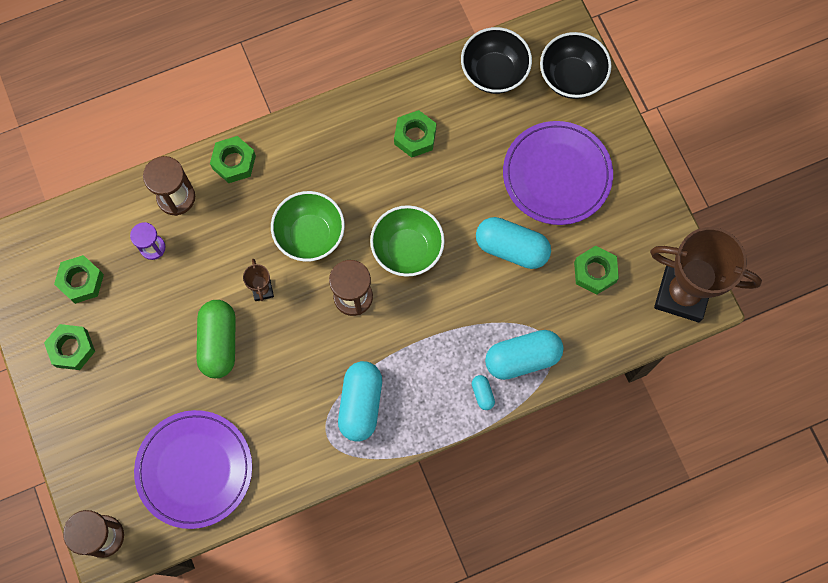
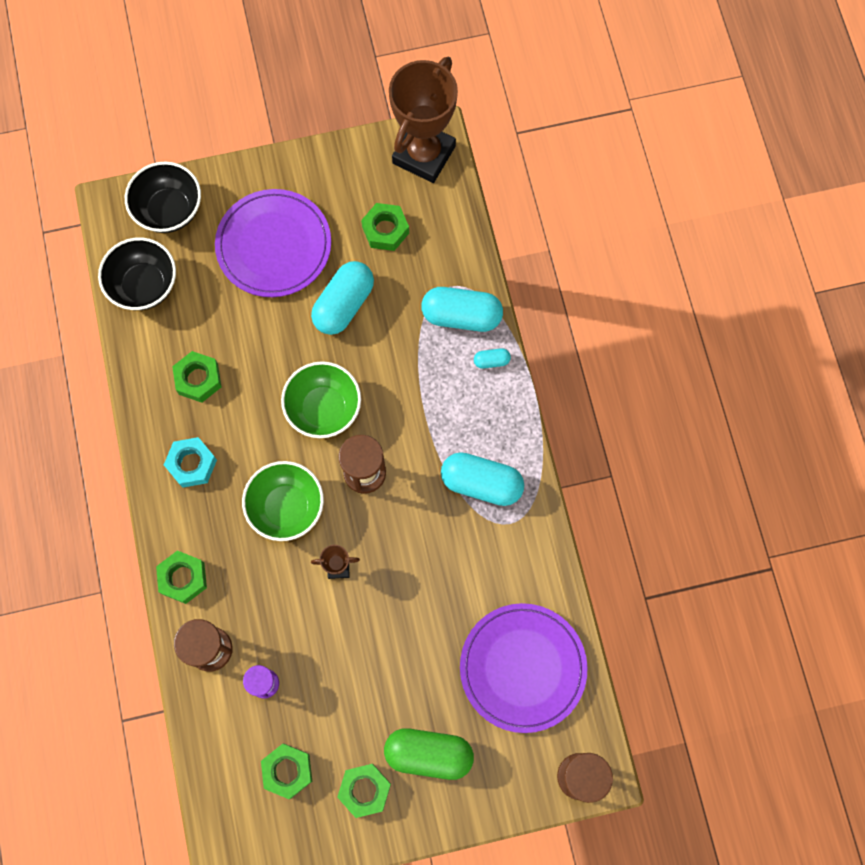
camera: 80 degrees left, 0 degrees up
(219, 342) = (388, 623): green capsule -> green capsule (428, 754)
(336, 148) = (192, 464): none -> turquoise nut
(522, 358) = (461, 316): turquoise capsule -> turquoise capsule turned 75 degrees counterclockwise

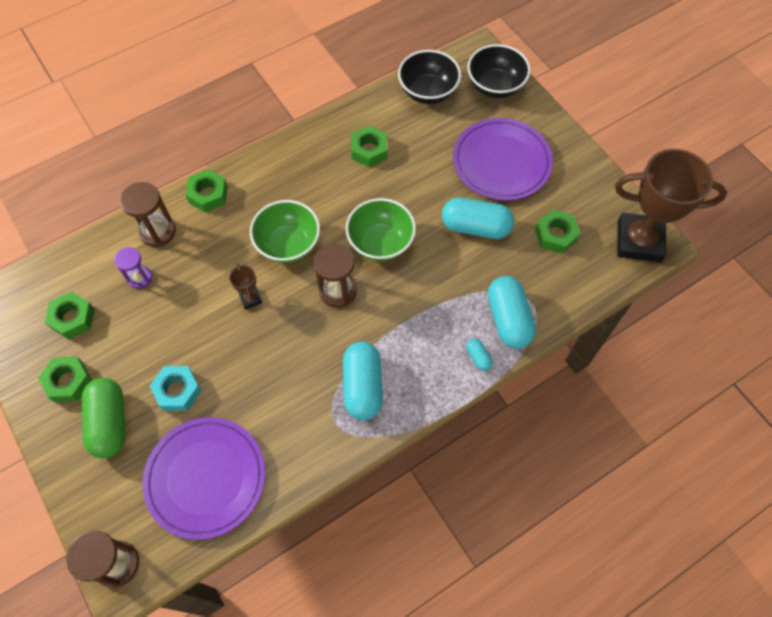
camera: 70 degrees right, 10 degrees down
(192, 464) = (300, 169): turquoise nut -> turquoise nut (178, 391)

